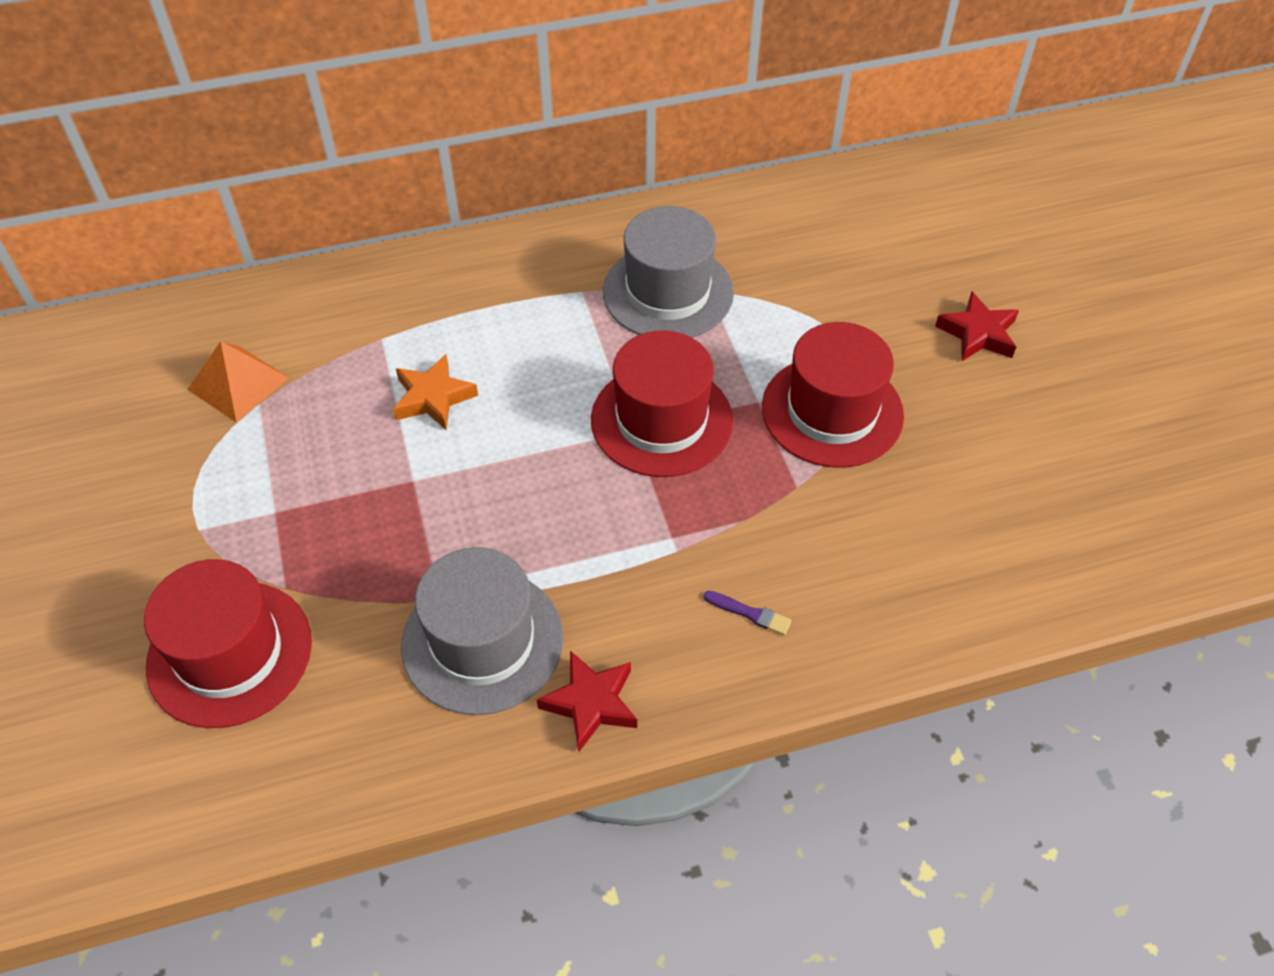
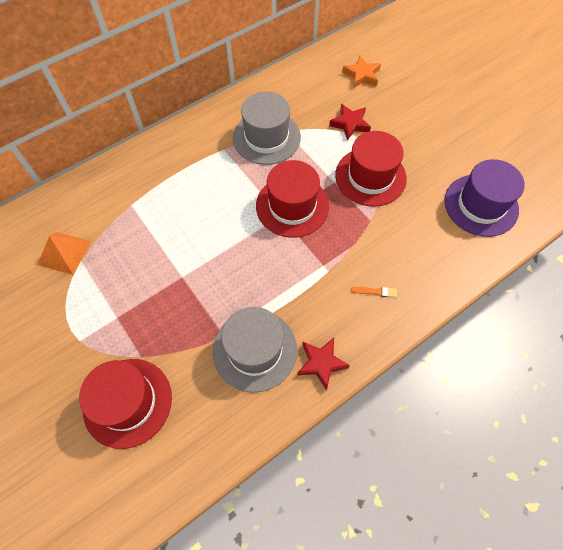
camera: 20 degrees left, 10 degrees up
(433, 398) = (172, 229): orange star -> orange star (361, 75)
(750, 613) = (376, 291): purple brush -> orange brush
(978, 333) = (420, 117): red star -> red star (350, 124)
(1030, 523) = (481, 205): none -> purple hat

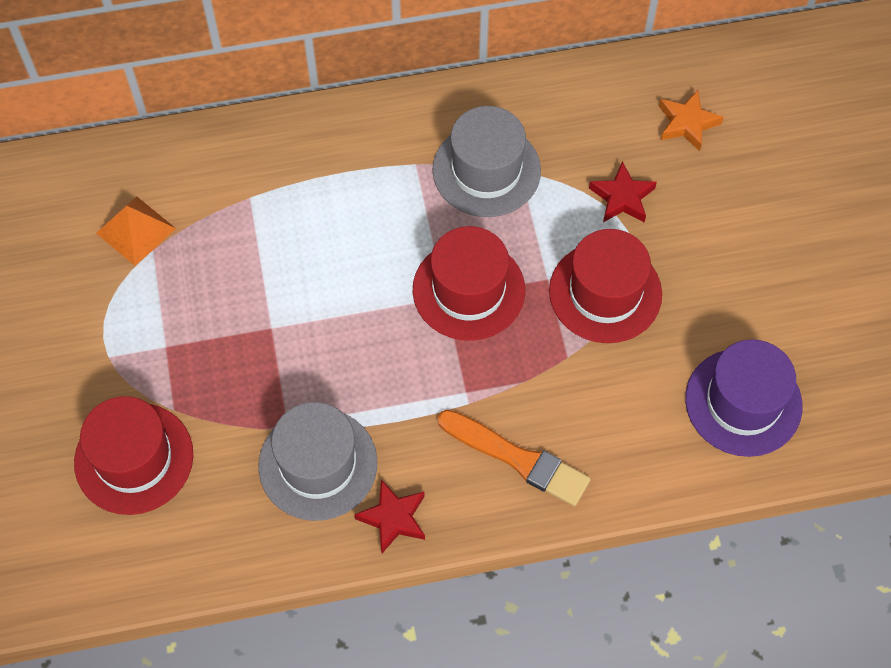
camera: 25 degrees right, 0 degrees up
(376, 291) = (517, 458): orange brush -> orange brush, size x2.43

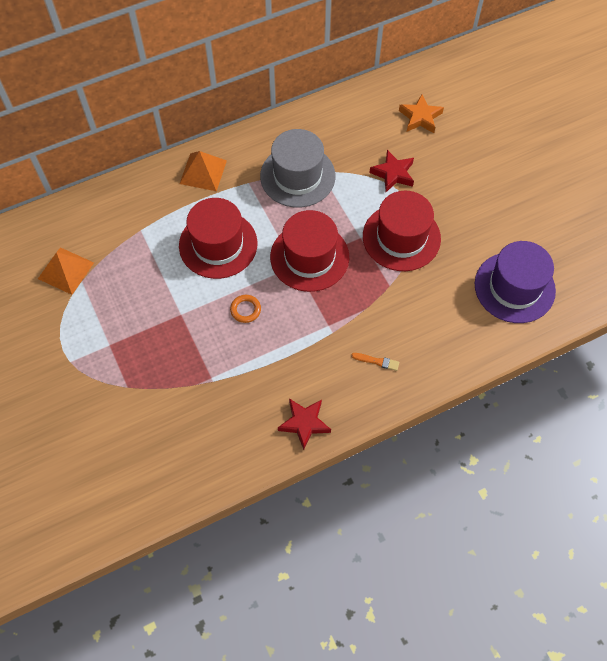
camera: 15 degrees left, 0 degrees up
(134, 458) = (108, 428): red hat -> red hat (218, 244)
(318, 464) = (240, 399): grey hat -> none
(357, 134) = (203, 172): none -> orange pyramid
(359, 343) = (245, 310): none -> orange ring
(517, 458) = (377, 361): orange brush -> orange brush, size x0.41

